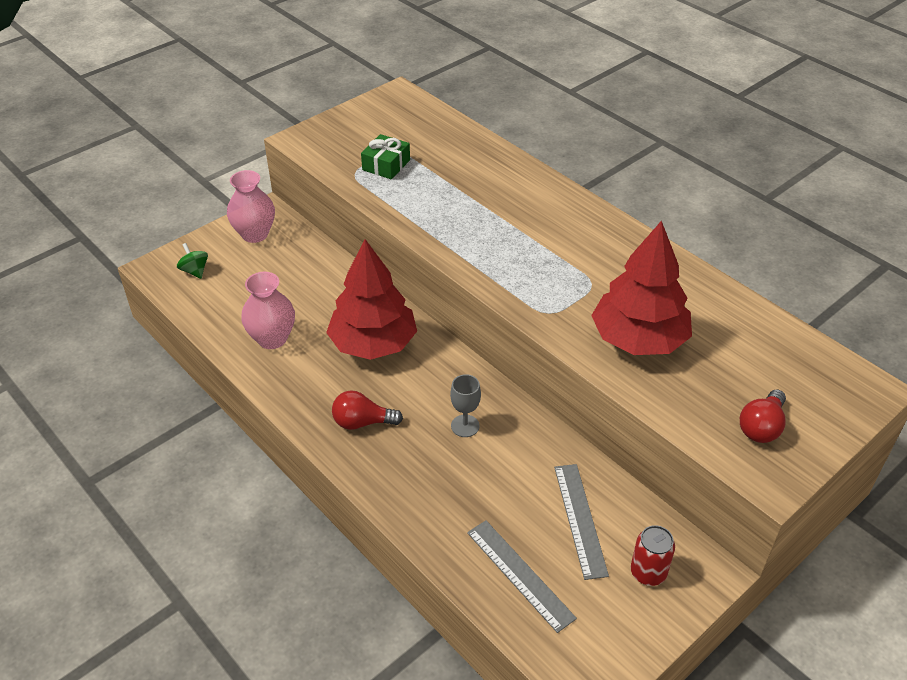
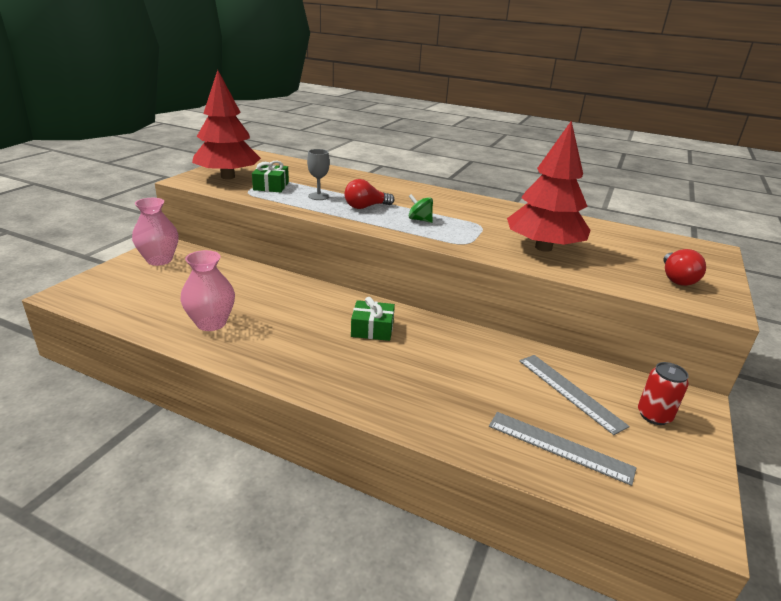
camera: 25 degrees left, 15 degrees down
(195, 271) = (109, 290): green spinning top -> green spinning top (420, 220)
(362, 422) = (334, 365): red light bulb -> red light bulb (365, 207)
(373, 344) = (309, 311): red tree -> red tree (228, 177)
(425, 385) = (372, 329): none -> green gift
(465, 426) = (426, 349): grey goblet -> grey goblet (318, 196)

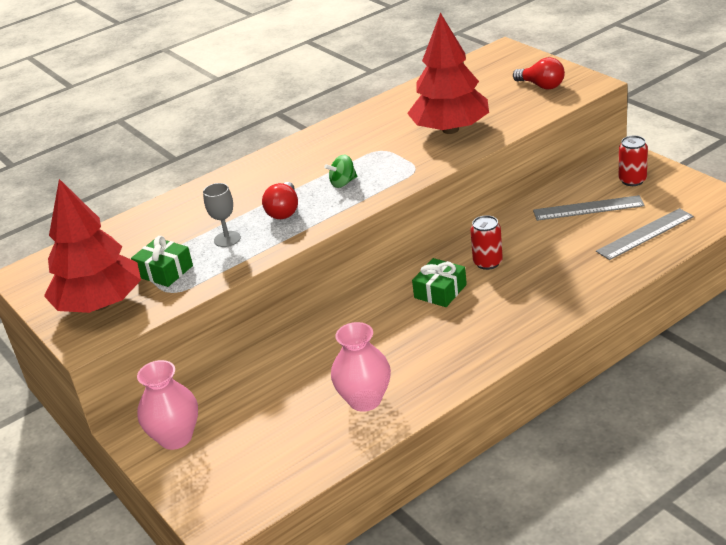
camera: 55 degrees left, 5 degrees up
(430, 346) = (488, 262): none -> red can

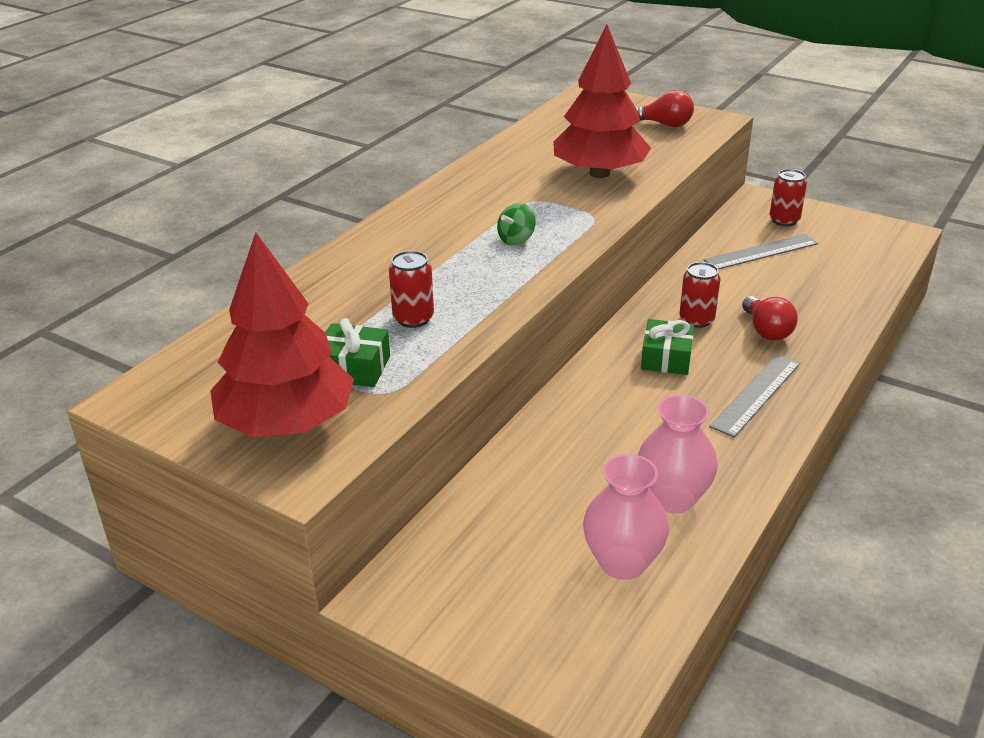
camera: 25 degrees left, 0 degrees up
(176, 437) = (450, 594): pink vase -> pink vase (622, 562)
(227, 239) = (413, 318): grey goblet -> red can
(284, 211) = (465, 278): red light bulb -> red light bulb (766, 331)
(645, 234) = (842, 271): grey ruler -> grey ruler (756, 394)

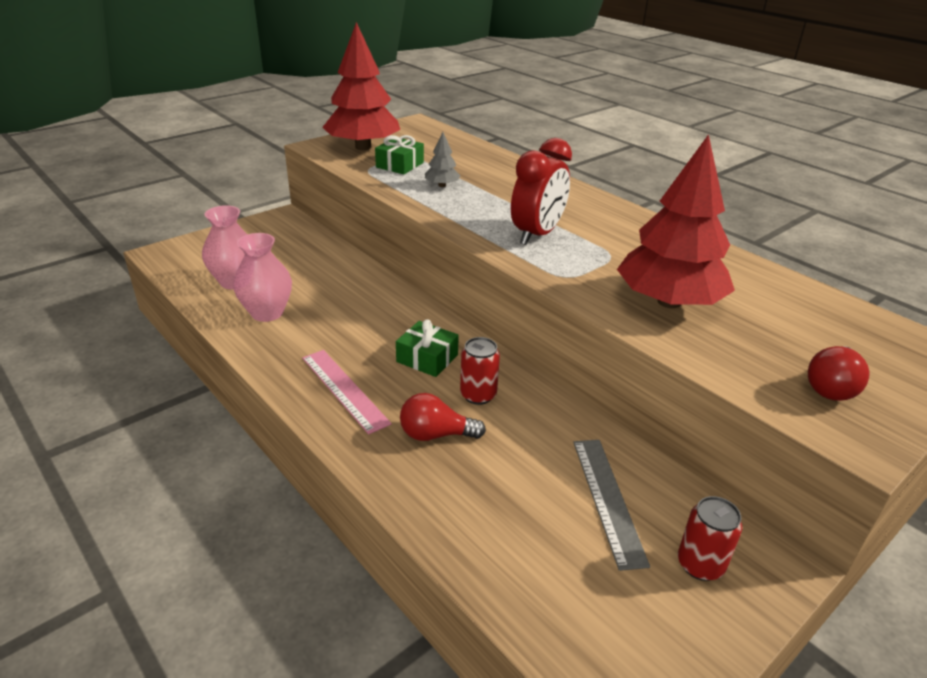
camera: 105 degrees right, 0 degrees up
(413, 318) = (442, 185): red can -> grey tree
(516, 239) = (537, 235): green spinning top -> red clock
(756, 394) = (344, 389): grey ruler -> pink ruler

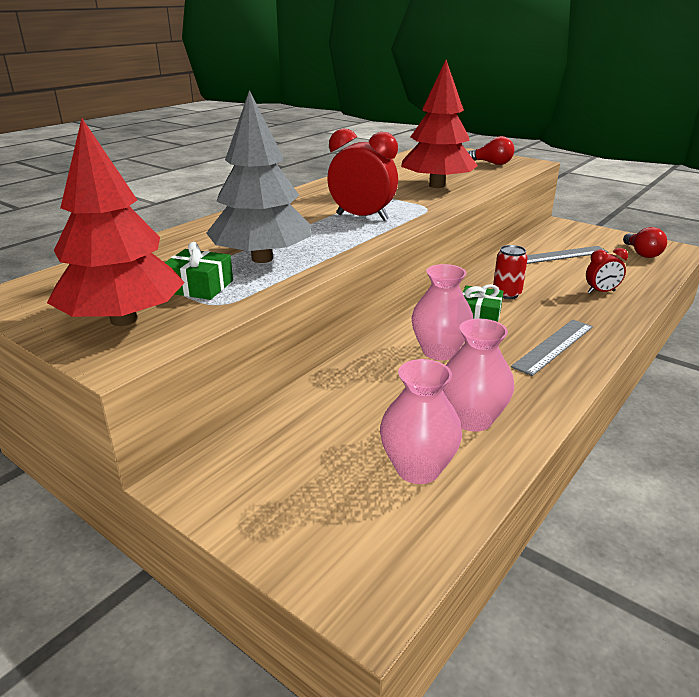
camera: 100 degrees left, 5 degrees down
(344, 389) = (553, 346): pink ruler -> grey ruler
(371, 320) = (439, 351): none -> pink vase
(435, 434) = (564, 304): red light bulb -> red light bulb (642, 254)
(442, 185) = (262, 258): grey tree -> grey tree, size x2.35
(459, 485) = (601, 292): none -> red clock
(700, 564) = (581, 237): red can -> none

